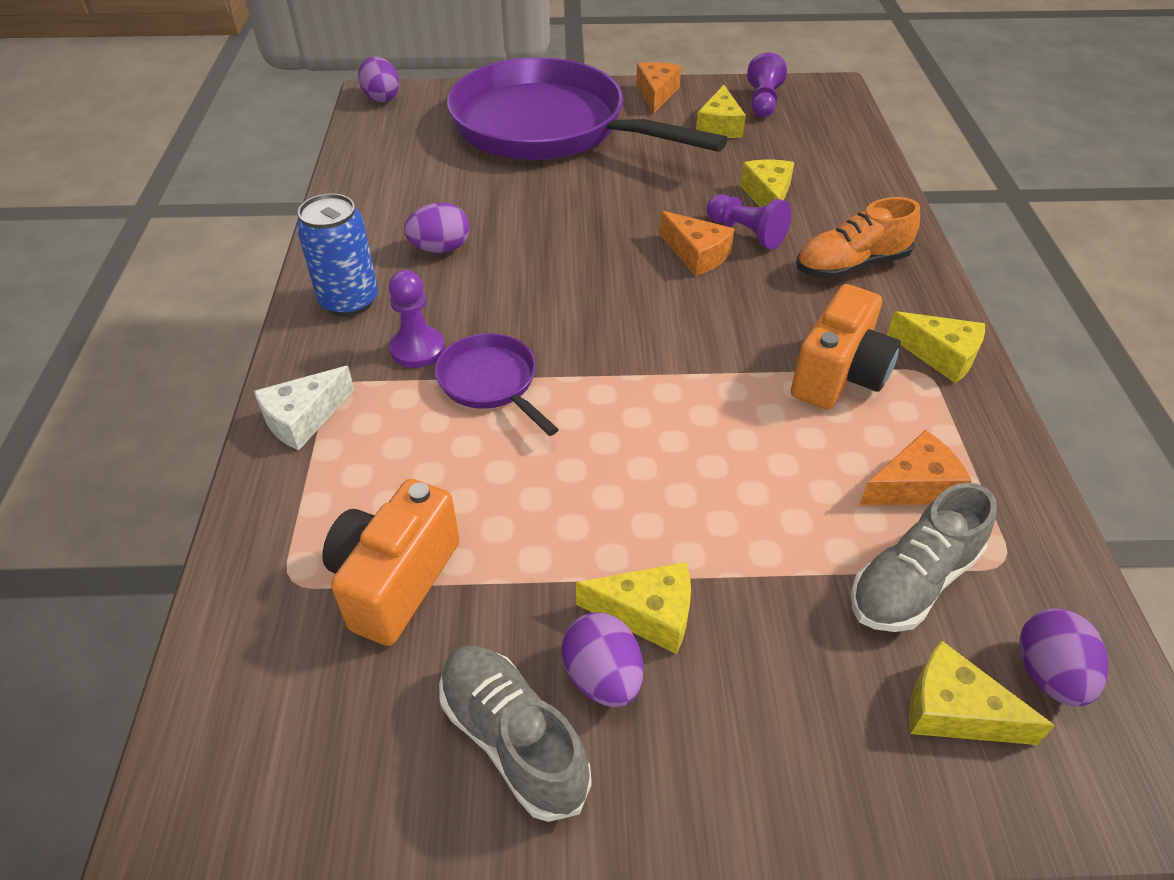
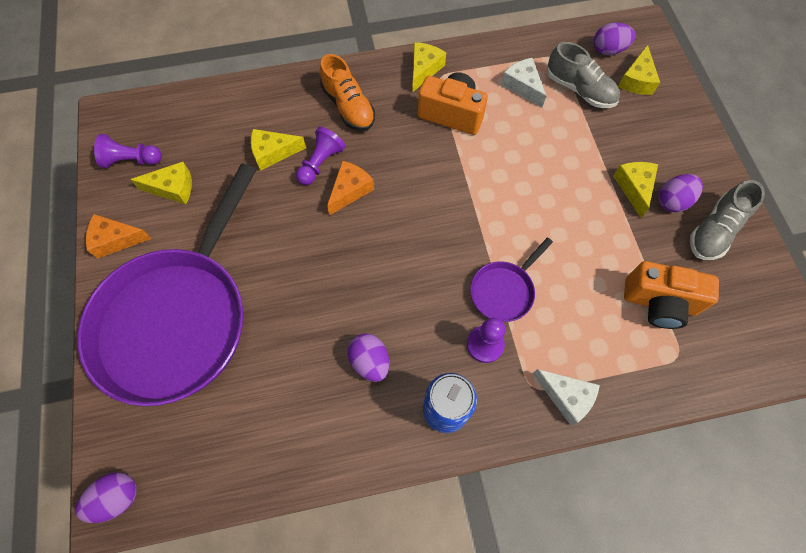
camera: 100 degrees left, 20 degrees up
(913, 486) = (523, 86): orange cheese -> white cheese

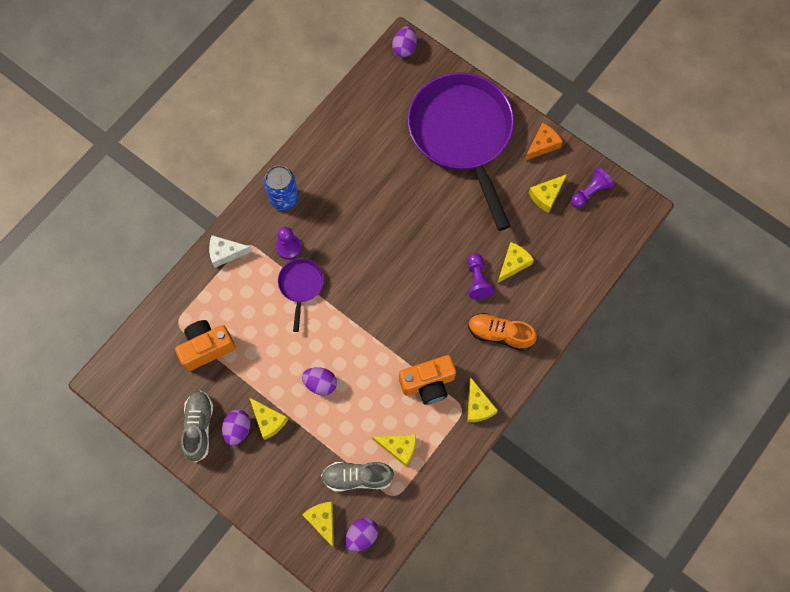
camera: 140 degrees right, 5 degrees up
(350, 190) = (442, 277): orange cheese -> none
(370, 361) = (342, 192): purple egg -> purple egg (320, 383)
(523, 86) = (399, 447): white cheese -> yellow cheese

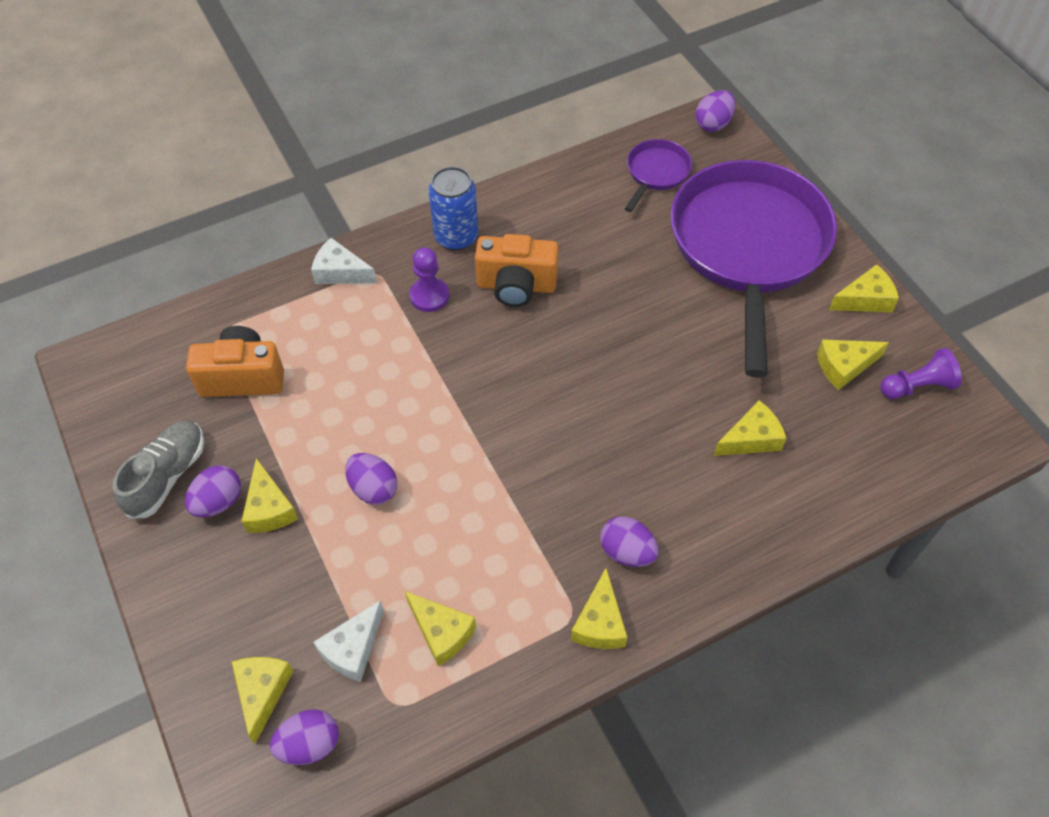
camera: 25 degrees right, 15 degrees down
(301, 286) = (418, 350): purple pan -> purple pan (656, 173)
(357, 477) = (353, 649): grey shoe -> white cheese
(428, 383) = (536, 556): orange camera -> orange camera (516, 286)
(475, 360) = (627, 552): none -> purple egg
(477, 280) = (684, 440): purple pawn -> none
(499, 334) = (685, 529): orange shoe -> none
(542, 145) = (865, 299): orange cheese -> yellow cheese

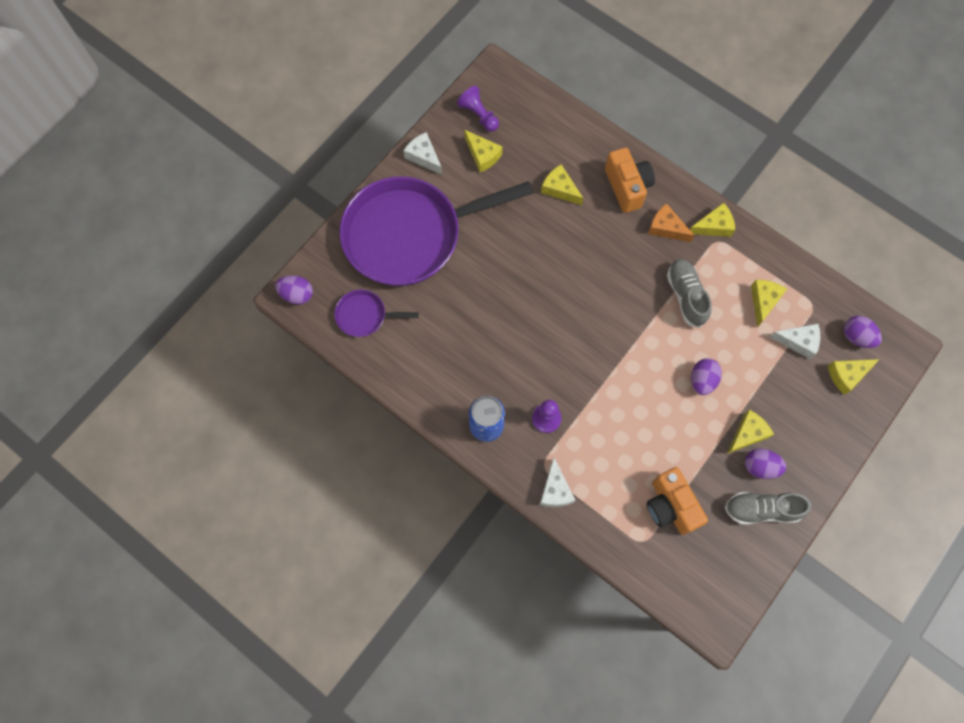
camera: 115 degrees left, 15 degrees up
(505, 527) = (686, 296): none -> grey shoe
(516, 286) = (511, 366): orange camera -> orange camera (627, 187)
(627, 552) = (666, 228): purple egg -> orange cheese
(865, 299) = (423, 157): yellow cheese -> white cheese

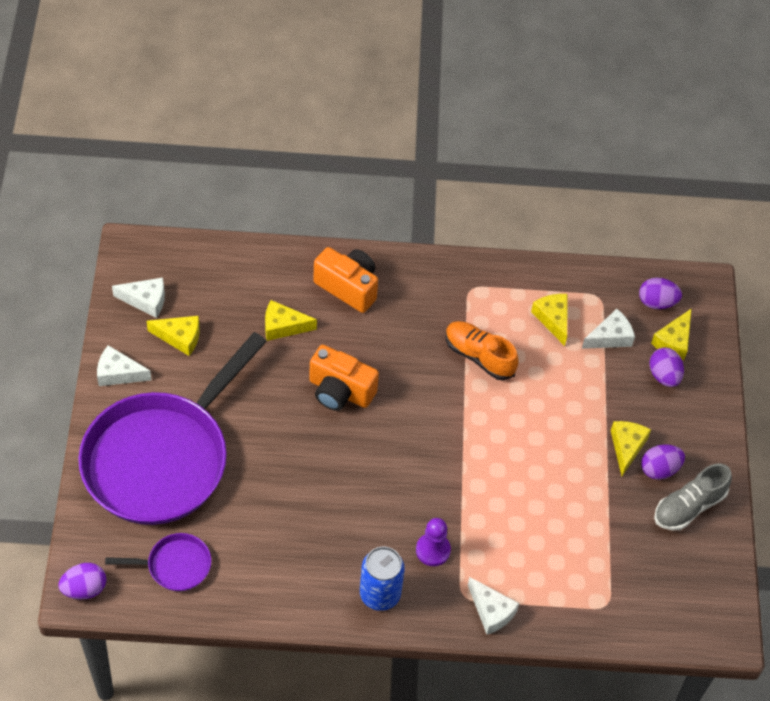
camera: 40 degrees left, 15 degrees down
(365, 316) = (174, 565): purple pan -> purple pan turned 150 degrees counterclockwise
(478, 115) = (146, 300): purple pawn -> white cheese
(666, 228) = (414, 304): orange cheese -> none
(670, 506) = (607, 556): orange camera -> orange camera (340, 391)
(686, 296) = (479, 356): grey shoe -> orange shoe
(702, 380) = (551, 424): purple egg -> purple egg (664, 375)
(713, 226) = (457, 277): yellow cheese -> none

